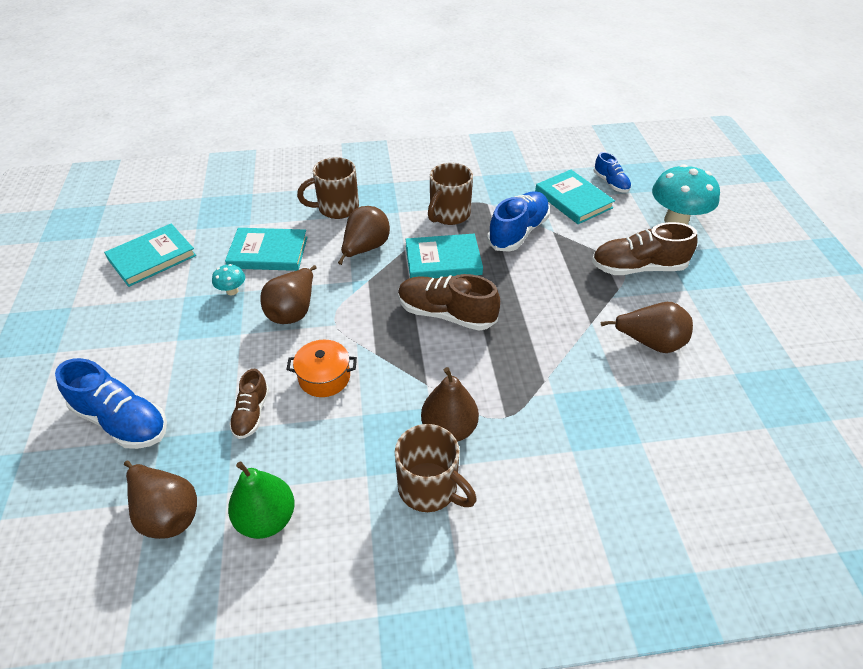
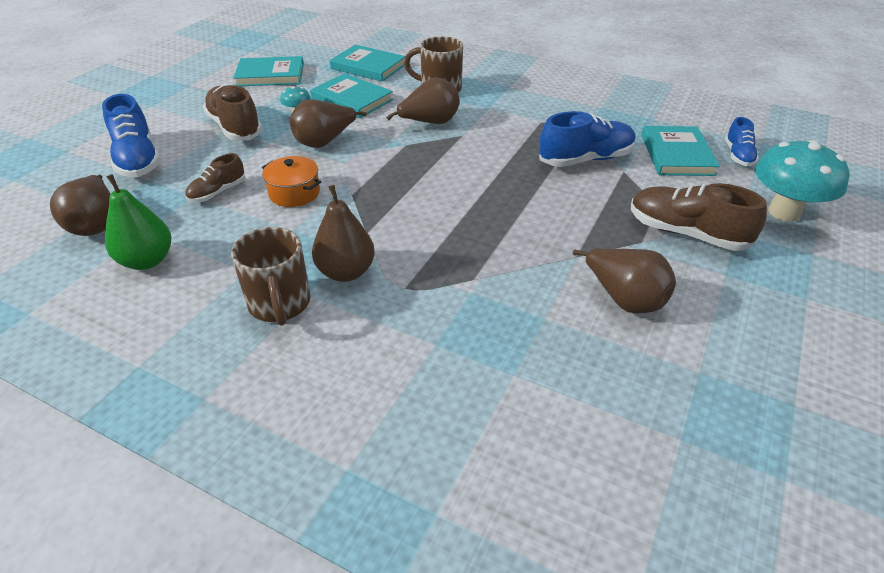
camera: 35 degrees right, 5 degrees down
(443, 260) = (487, 154): turquoise book -> turquoise book (368, 66)
(446, 314) = (443, 192): brown shoe -> brown shoe (235, 127)
(449, 215) = (532, 125): brown mug -> none

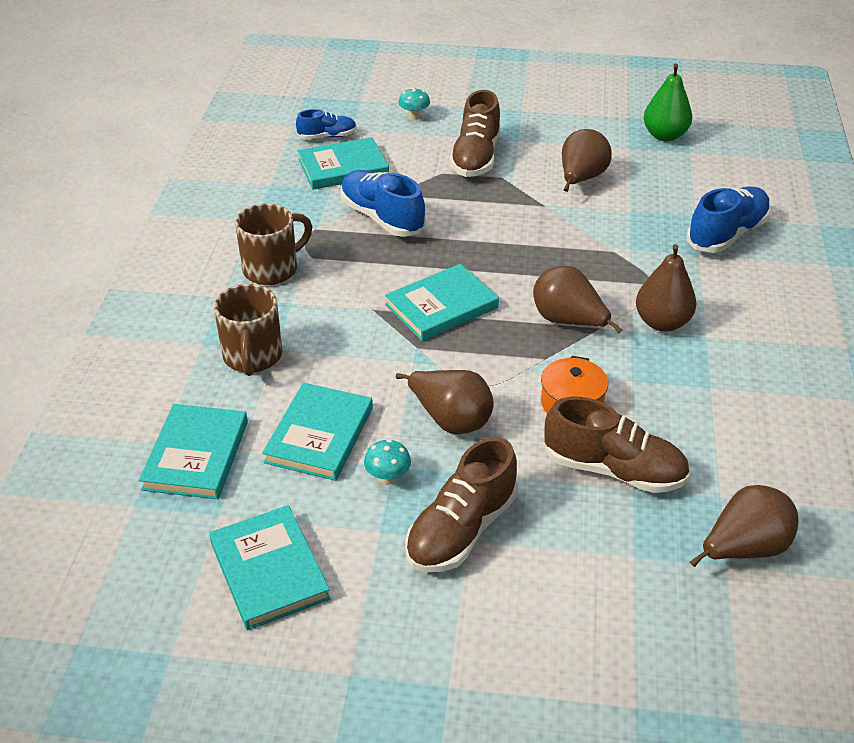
camera: 110 degrees left, 0 degrees up
(137, 159) = (601, 596): blue shoe -> blue shoe (726, 234)
(147, 260) = (756, 466): green pear -> green pear (664, 136)
(217, 192) = (613, 470): brown shoe -> brown shoe, size x1.72
(280, 304) = (730, 347): brown mug -> brown mug (272, 269)
(430, 123) = (355, 341): brown pear -> brown pear (568, 321)
(447, 163) = (441, 306): none -> turquoise book
(784, 212) = (414, 116): turquoise mushroom -> turquoise mushroom, size x0.46

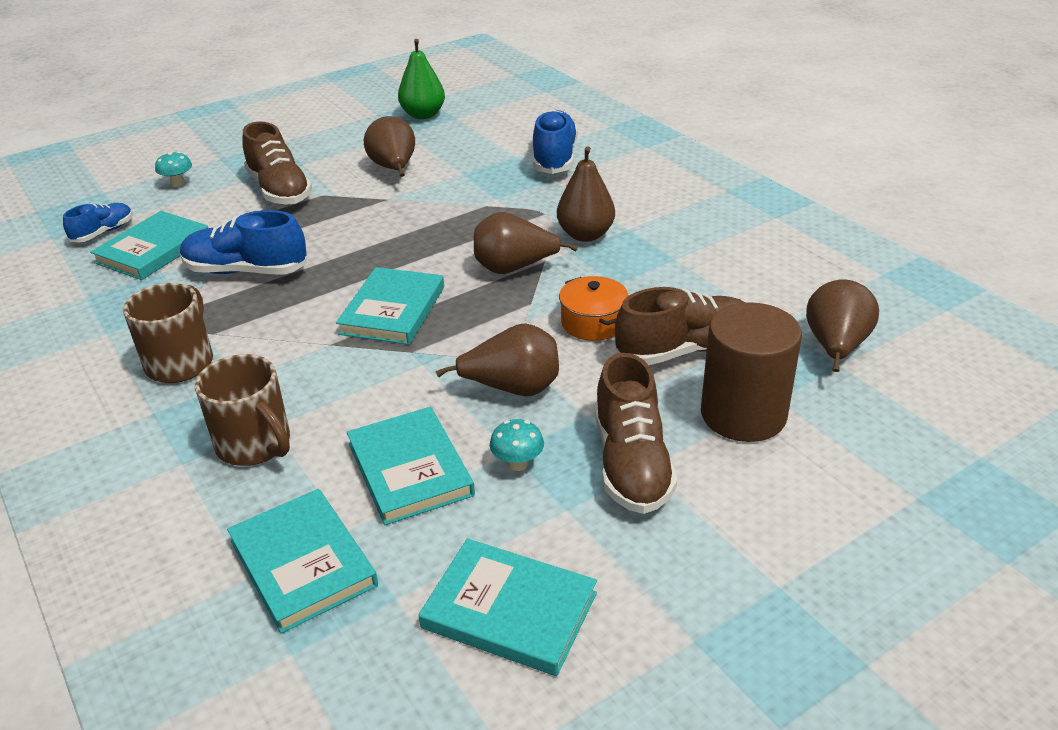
camera: 40 degrees left, 5 degrees down
(590, 550) = (743, 414): none -> brown cylinder

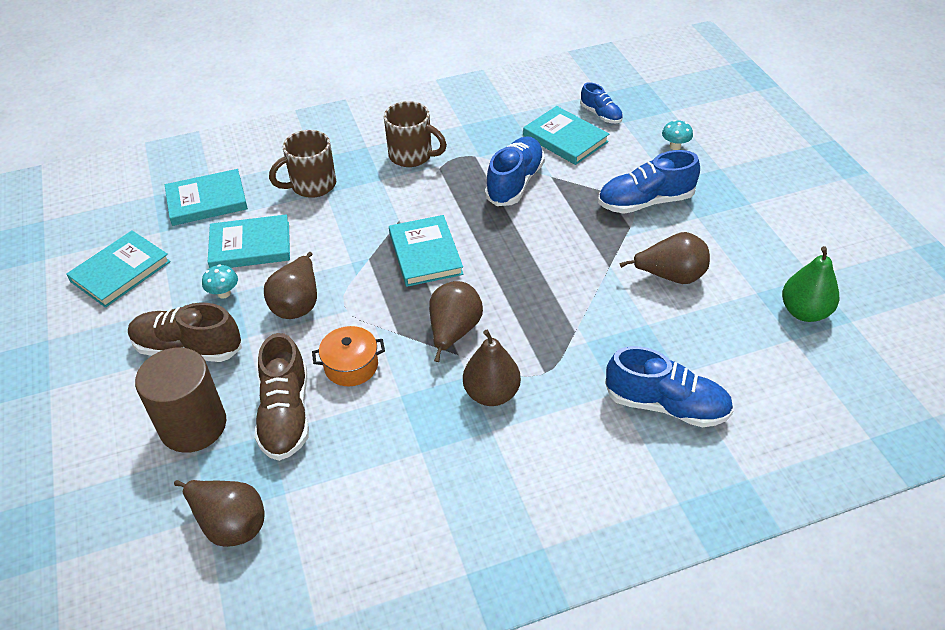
camera: 105 degrees right, 10 degrees up
(279, 190) = (645, 202): brown shoe -> blue shoe
(392, 310) = (425, 254): turquoise book -> turquoise book turned 45 degrees clockwise

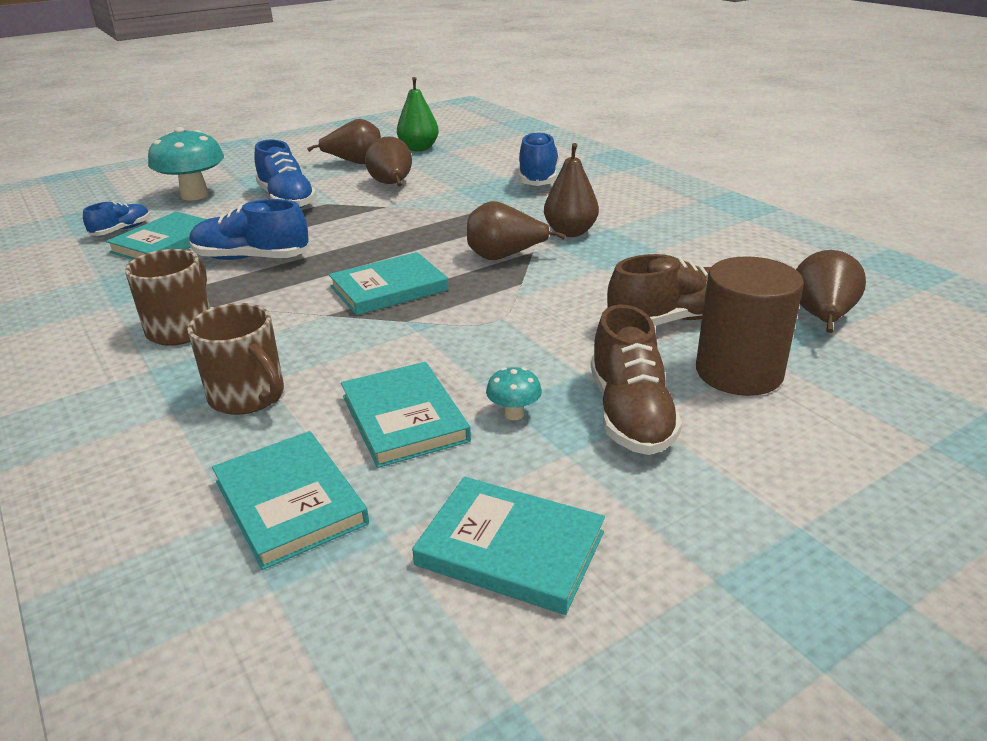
camera: 105 degrees left, 15 degrees down
(297, 304) = (506, 350): brown pear -> brown pear (355, 163)
(351, 366) = (582, 298): orange pot -> none
(675, 146) = (194, 195): turquoise mushroom -> turquoise mushroom, size x2.19

